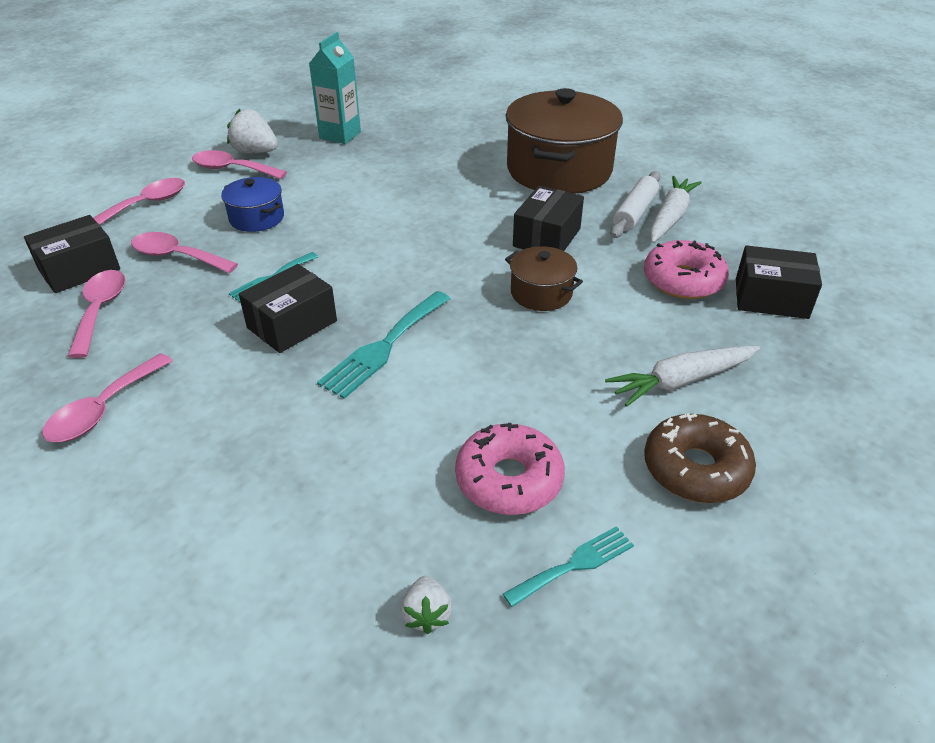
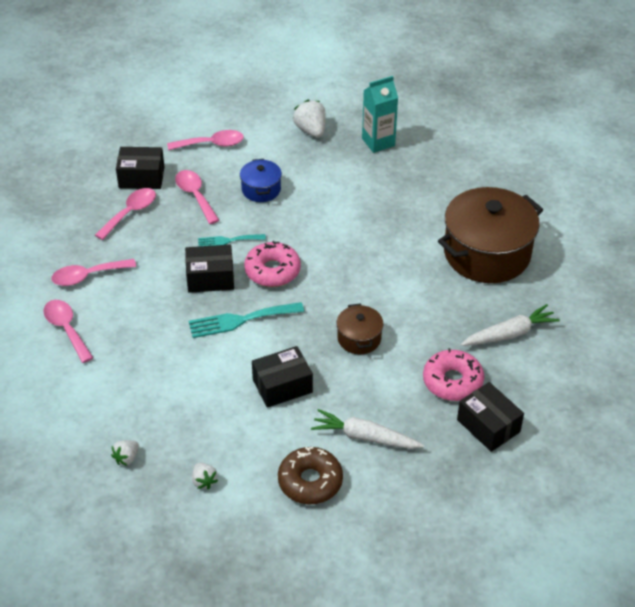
camera: 40 degrees right, 5 degrees up
(232, 169) = (283, 139): pink spoon -> pink spoon (66, 329)
(509, 479) = (220, 427): pink donut -> pink donut (272, 271)
(547, 237) = (410, 302): black box -> black box (282, 386)
(574, 565) = (204, 481): turquoise fork -> white strawberry
(634, 212) = (491, 316): white rolling pin -> none

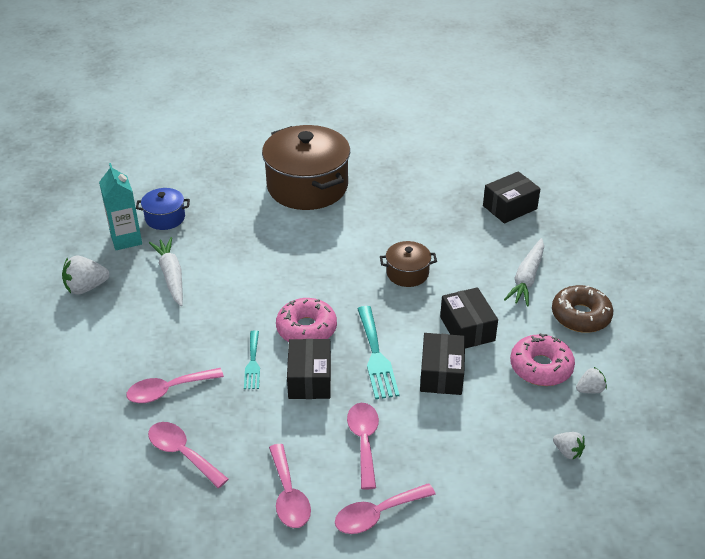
camera: 85 degrees left, 5 degrees down
(141, 177) = (117, 442): black box -> black box (441, 374)
(212, 144) = (78, 373): pink spoon -> pink spoon (364, 441)
(261, 189) = (174, 332): blue pot -> blue pot (165, 218)
(452, 381) = (461, 221): pink donut -> pink donut (541, 367)
(509, 334) = (407, 185): white carrot -> white carrot (171, 276)

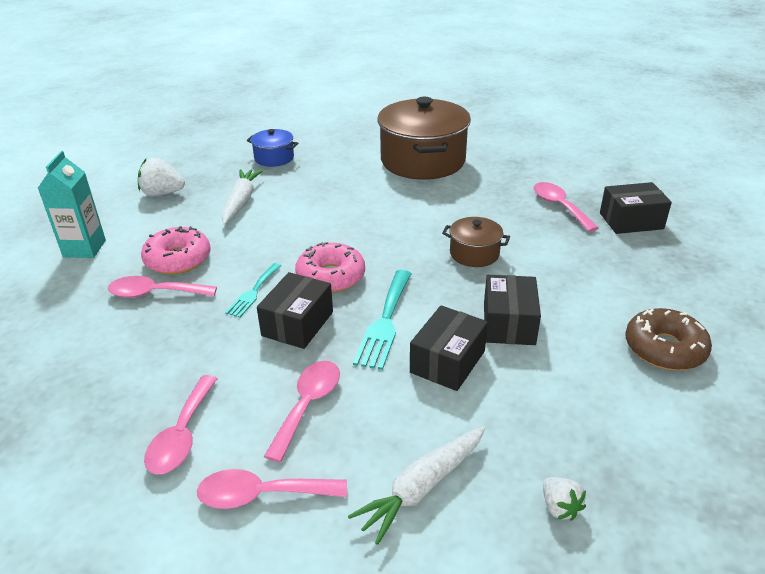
camera: 25 degrees right, 5 degrees down
(126, 239) = (228, 166): turquoise carton -> turquoise carton (84, 248)
(182, 453) = (116, 355): pink spoon -> pink spoon (559, 206)
(526, 278) = (613, 292): white carrot -> white carrot (422, 487)
(541, 367) = (579, 391): pink donut -> pink donut (178, 259)
(590, 390) = (634, 438): white strawberry -> none

